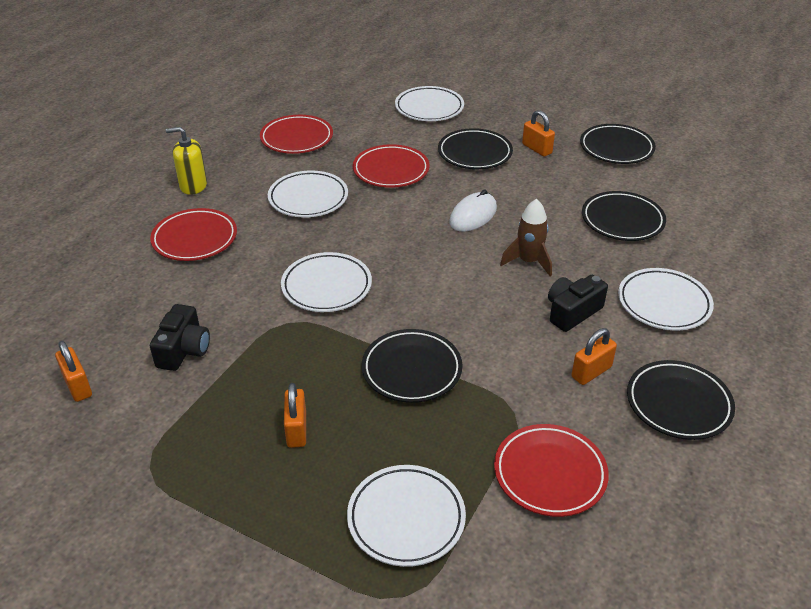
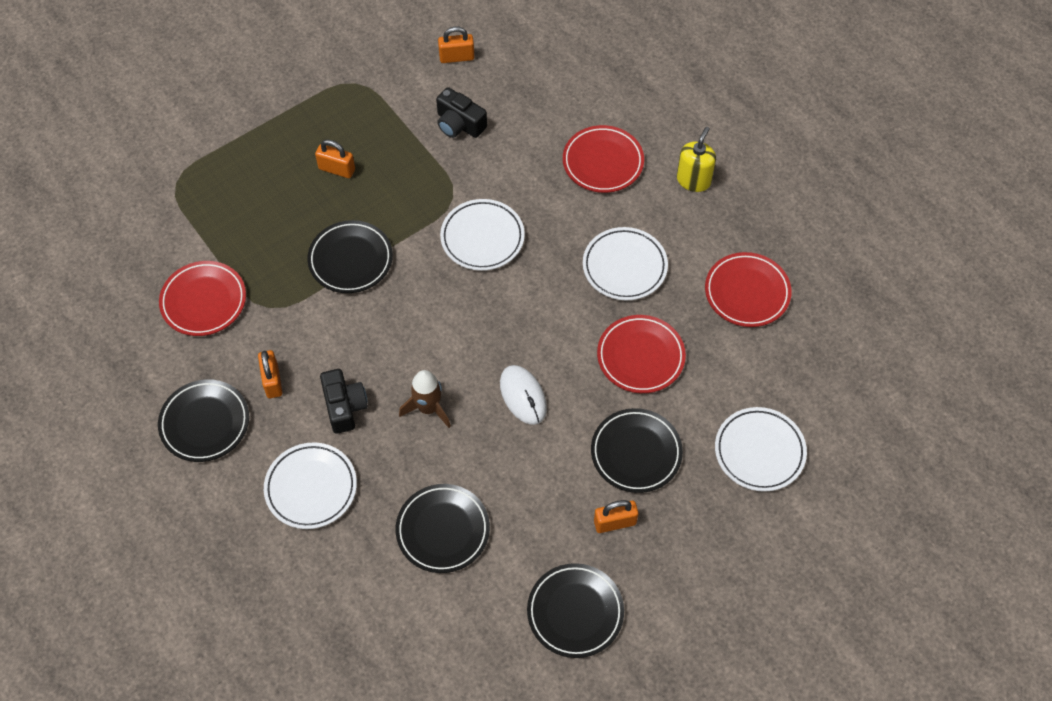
camera: 115 degrees right, 20 degrees up
(406, 518) = (225, 204): white plate -> none

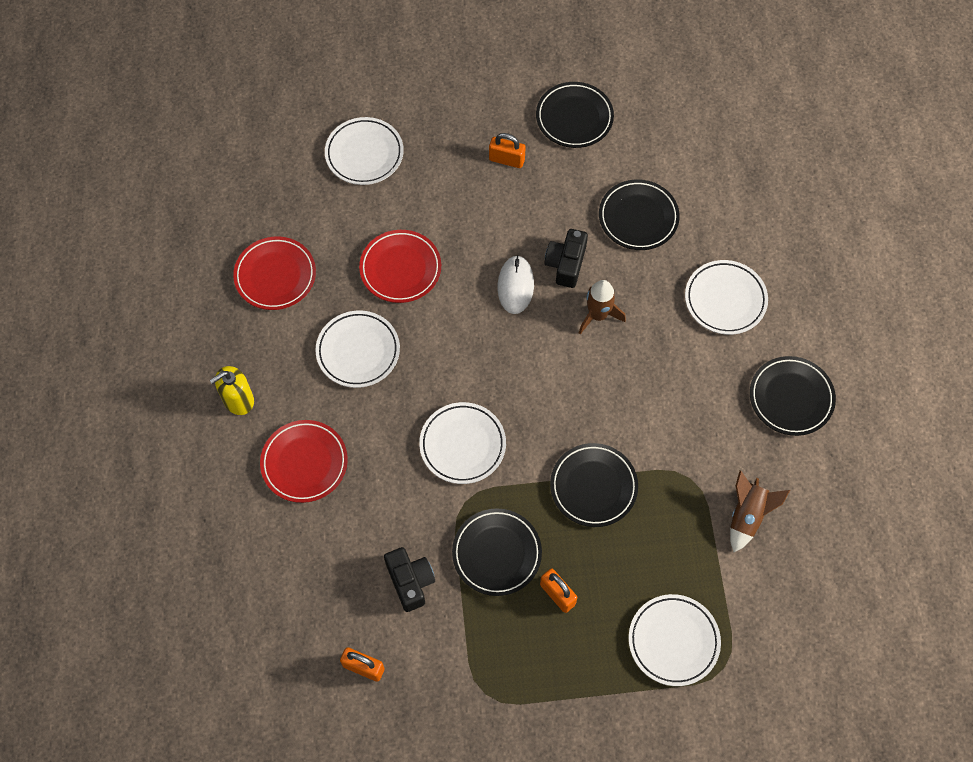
camera: 150 degrees left, 5 degrees up
(204, 301) = (747, 516): red plate -> brown rocket
(225, 181) = (673, 641): none -> white plate
(272, 381) = (717, 405): orange padlock -> none
(344, 406) = (666, 352): black camera -> black camera (566, 264)
(636, 453) = (457, 199): black plate -> black plate (496, 553)

